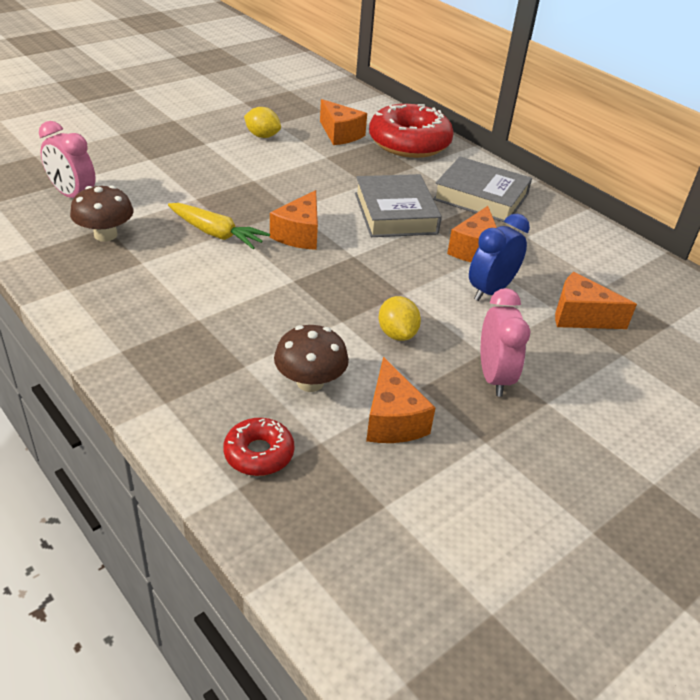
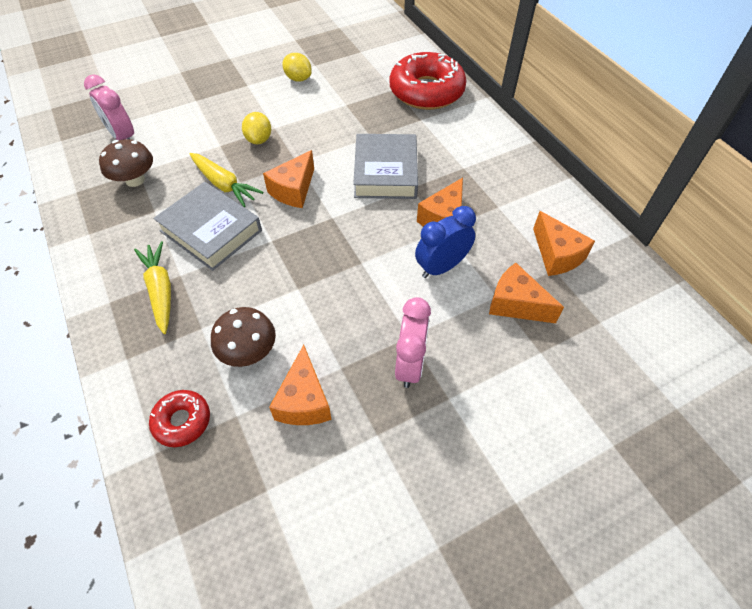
camera: 15 degrees right, 15 degrees up
(181, 335) = (160, 290): none -> yellow carrot
(340, 134) = (367, 79): orange cheese -> orange cheese (556, 255)
(397, 334) = (340, 307): yellow lemon -> yellow lemon (259, 139)
(481, 197) = (471, 158): grey book -> grey book (211, 231)

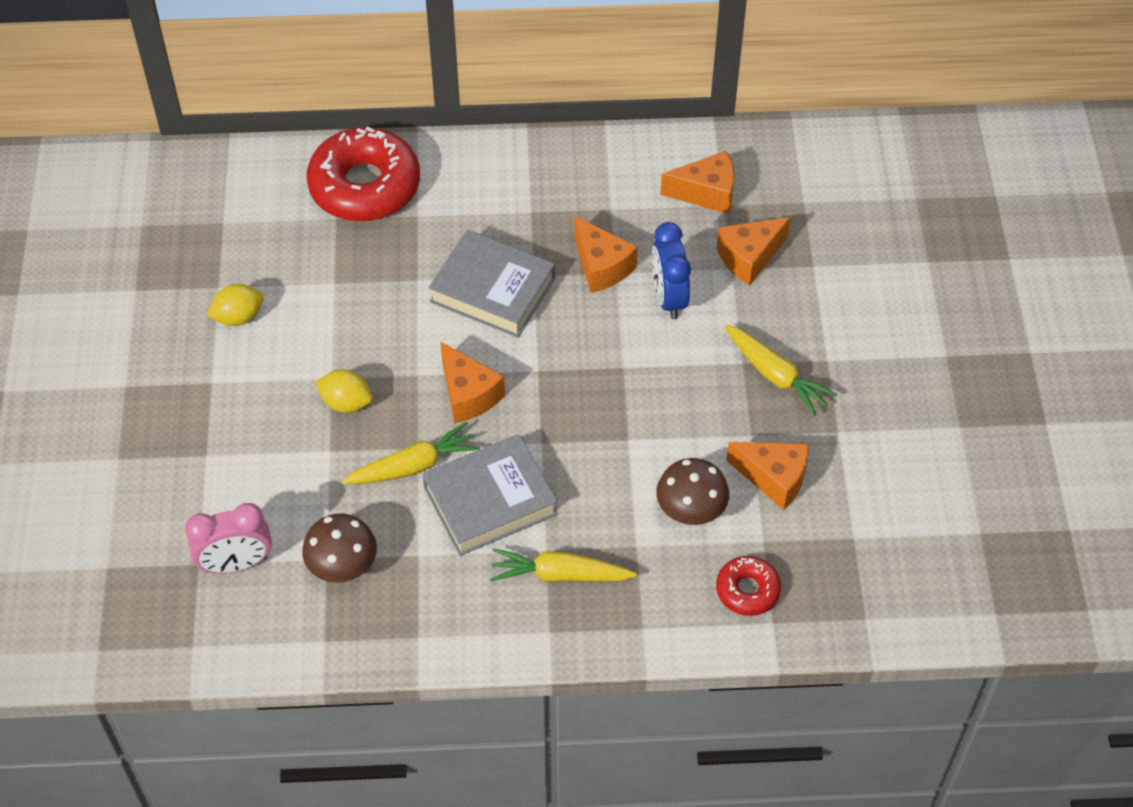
camera: 65 degrees left, 0 degrees up
(410, 364) = (775, 375): pink clock -> yellow carrot

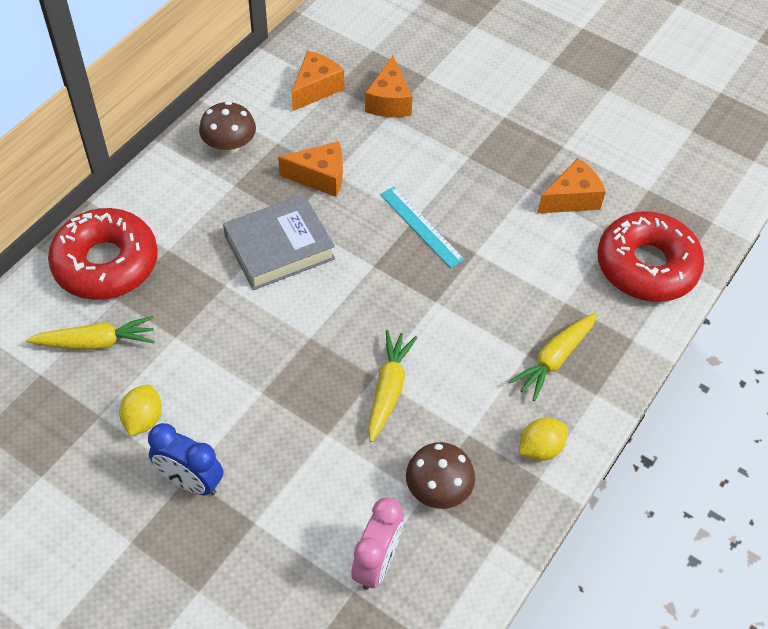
camera: 55 degrees left, 0 degrees up
(346, 403) = (293, 397): yellow lemon -> yellow lemon (540, 448)
(468, 394) = (356, 317): orange cheese -> none
(490, 500) = (458, 361): grey book -> none
(618, 378) = (421, 226): none -> turquoise ruler
(668, 298) = (381, 160): blue clock -> blue clock (191, 481)
(691, 509) = (560, 255): brown mushroom -> brown mushroom (229, 146)
(747, 590) = (646, 266): red donut -> red donut, size x2.01
(775, 375) = (493, 147): yellow carrot -> yellow carrot (96, 342)

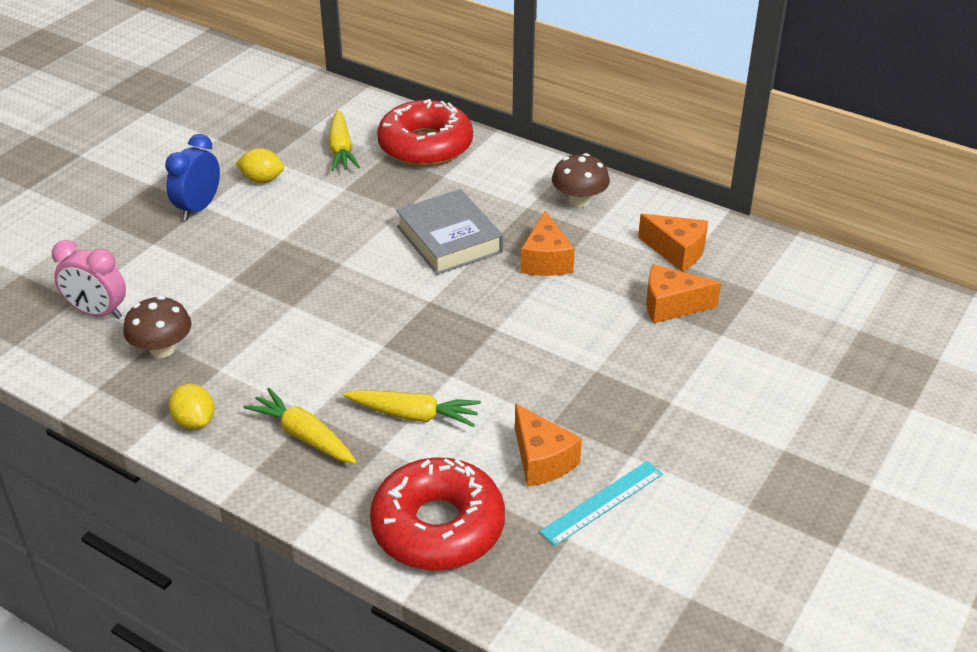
camera: 90 degrees right, 15 degrees down
(388, 389) = (277, 315): yellow carrot -> yellow carrot (413, 415)
(421, 226) = (485, 334): turquoise ruler -> turquoise ruler (602, 502)

